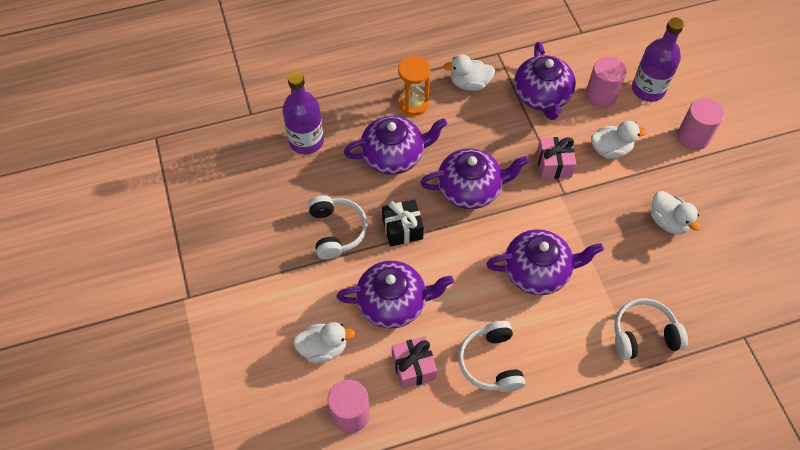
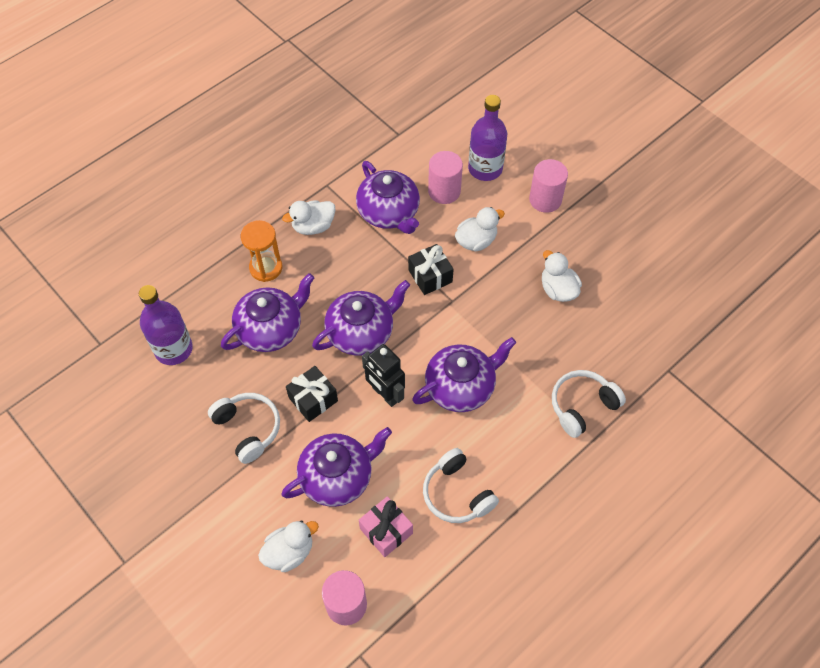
camera: 25 degrees left, 0 degrees up
(467, 250) = (385, 394): none -> black robot
(554, 164) = (430, 276): pink gift -> black gift
(668, 221) = (558, 289): white duck -> white duck turned 150 degrees counterclockwise

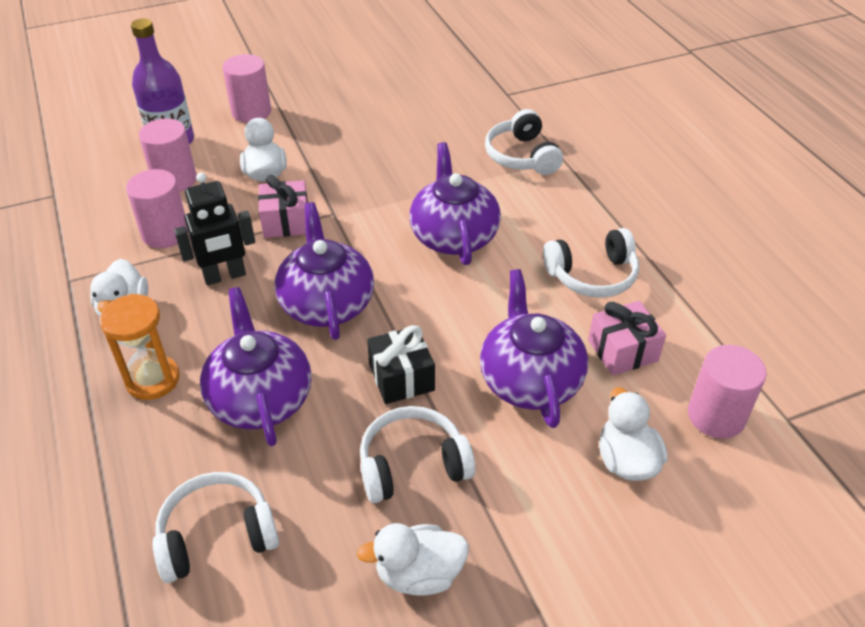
camera: 70 degrees left, 15 degrees down
(173, 349) = (217, 536): purple bottle -> white headphones
(385, 394) = (430, 303): black robot -> black robot (225, 276)
(389, 212) = (165, 233): purple teapot -> pink cylinder
(430, 276) = (286, 222): black gift -> pink gift
(558, 289) = (372, 134): white duck -> white duck (419, 574)

